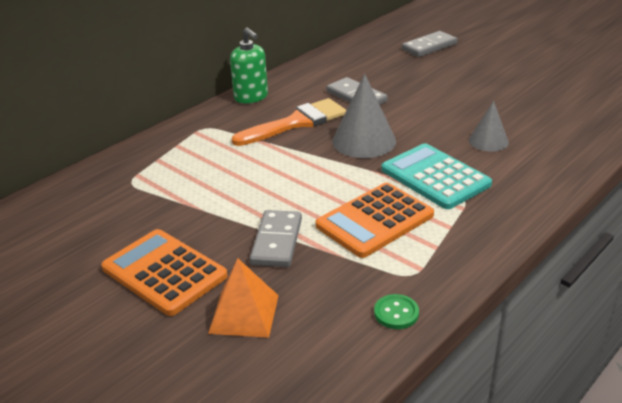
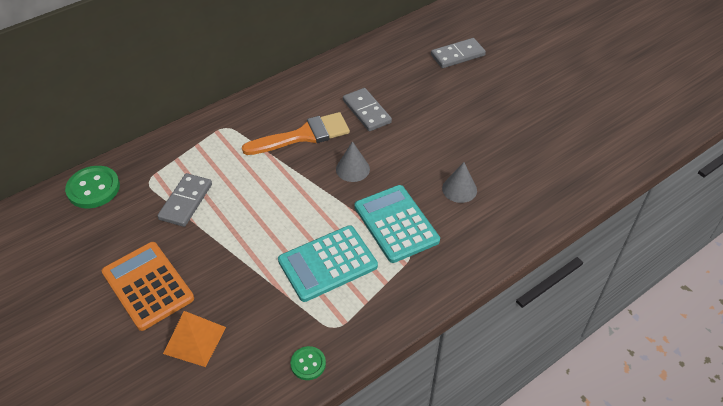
camera: 10 degrees right, 15 degrees up
(65, 197) = (93, 188): none -> green button
(251, 97) = (276, 96): green soap dispenser -> none
(276, 241) = (242, 270): grey domino -> grey domino (186, 201)
(364, 141) = (352, 169): grey cone -> grey cone, size x0.61
(374, 220) = (327, 263): orange calculator -> turquoise calculator

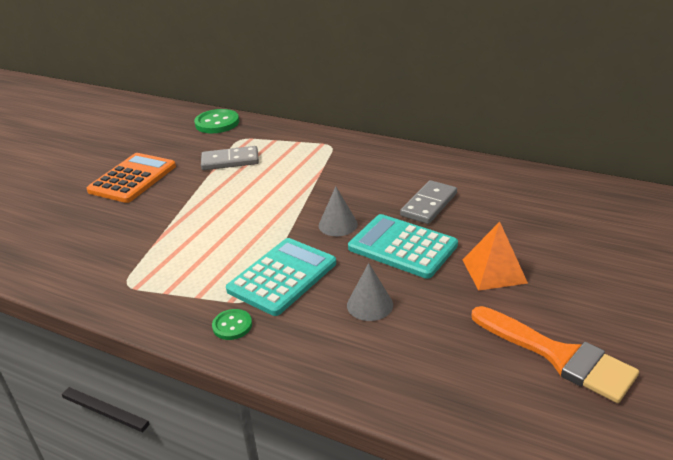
camera: 65 degrees right, 15 degrees down
(194, 340) = (86, 218): orange pyramid -> orange pyramid (494, 271)
(303, 135) = (357, 183): orange brush -> orange brush (558, 356)
(308, 364) = (78, 283): green button -> green button (232, 325)
(327, 263) = (203, 253): turquoise calculator -> turquoise calculator (402, 247)
(457, 55) = (598, 231): grey domino -> none

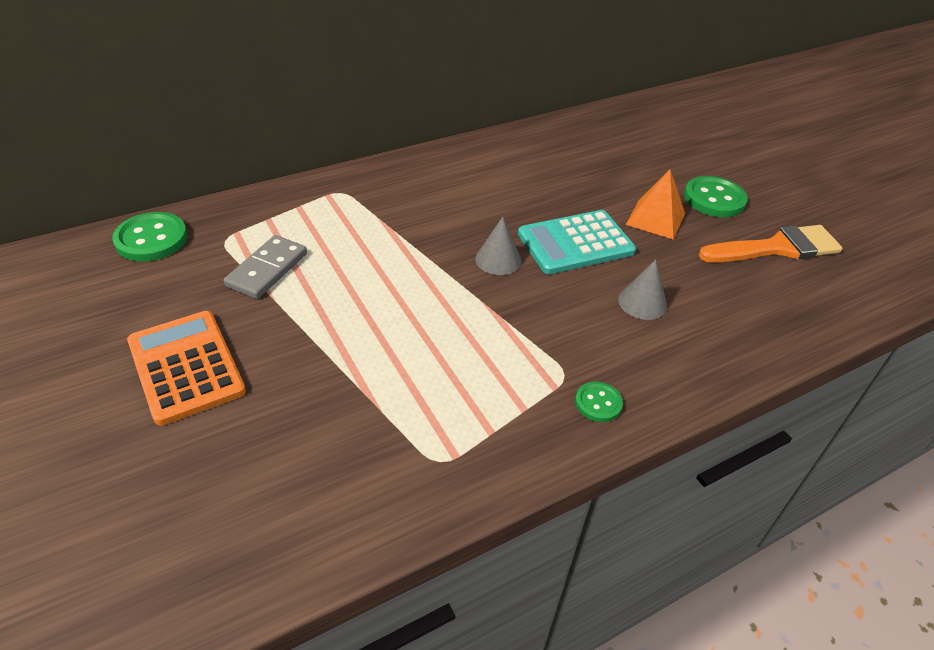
camera: 60 degrees left, 10 degrees up
(282, 277) = (549, 334): turquoise calculator -> none
(429, 205) = (526, 197): grey domino -> none
(579, 291) = (714, 199): none -> green button

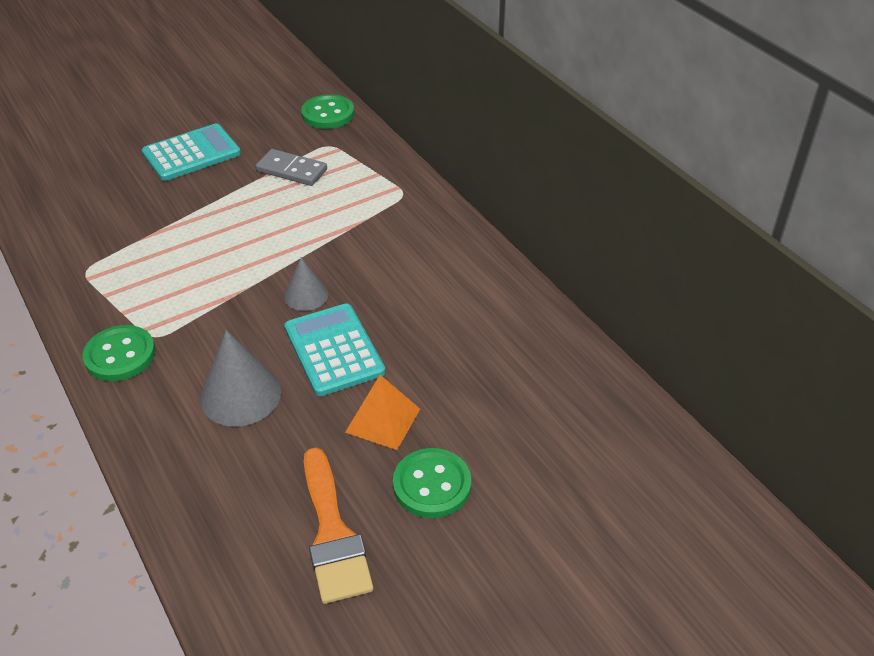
camera: 90 degrees right, 0 degrees up
(186, 366) = (191, 153): orange calculator -> turquoise calculator
(598, 403) = (120, 355): green button -> green button, size x1.77
(642, 302) = (240, 395): grey cone -> grey cone, size x1.65

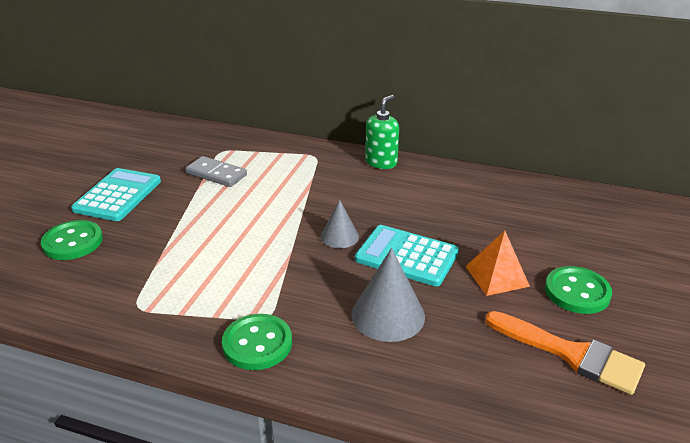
camera: 40 degrees left, 10 degrees down
(292, 170) = (216, 174): grey domino -> grey domino turned 45 degrees clockwise
(328, 114) = (194, 135): green button -> green button (73, 242)
(456, 234) = (381, 162): none -> green soap dispenser

